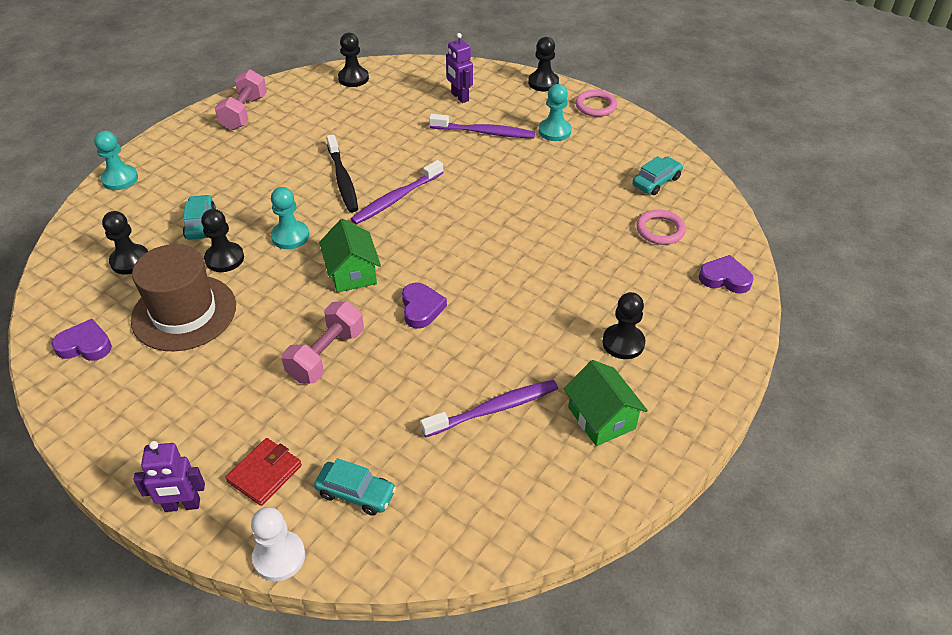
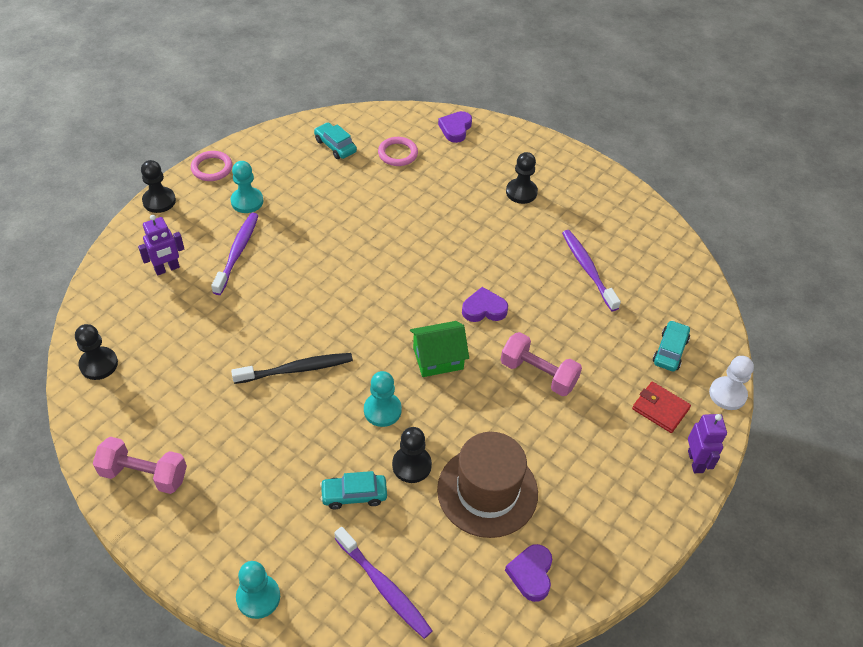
camera: 90 degrees left, 5 degrees up
(130, 261) = (409, 556): black pawn -> none
(396, 199) = (334, 325): purple toothbrush -> purple toothbrush (384, 587)
(601, 418) = (591, 213): green house -> none

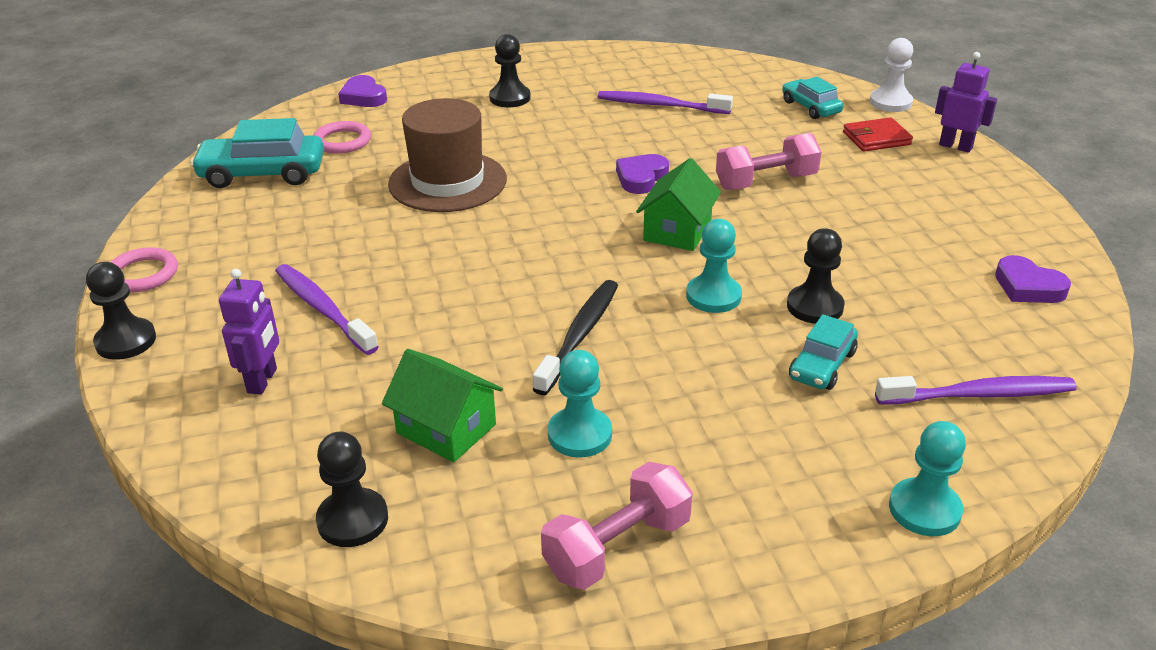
camera: 50 degrees left, 15 degrees down
(182, 359) = (446, 429): none -> green house
(247, 201) = (247, 268): turquoise pawn -> turquoise pawn (579, 434)
(335, 146) = (262, 174): turquoise car -> turquoise car, size x1.66
(487, 491) = (895, 271): brown hat -> brown hat (447, 182)

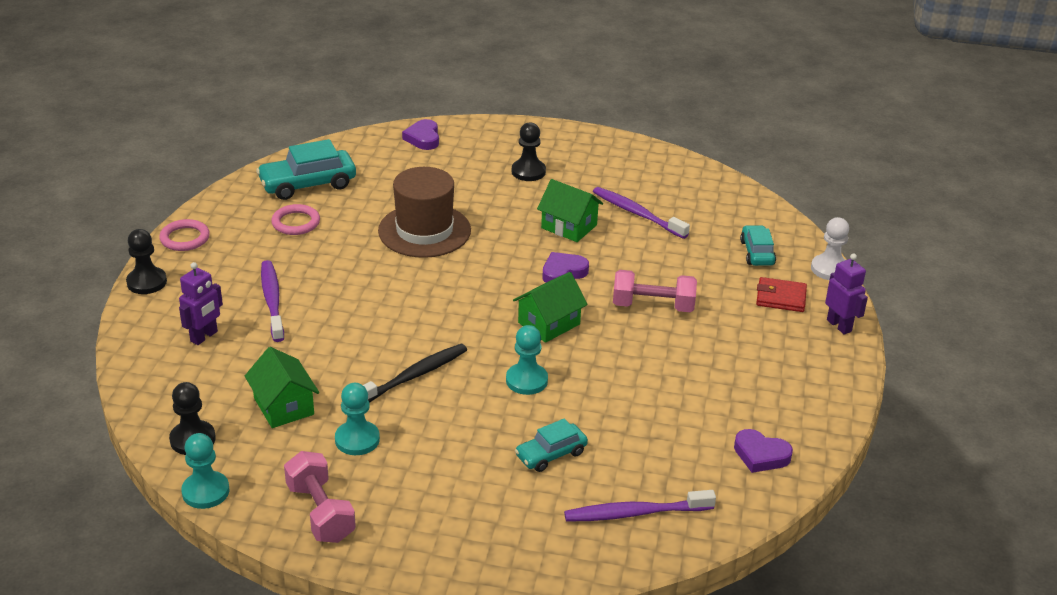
camera: 25 degrees right, 0 degrees up
(262, 174) = (308, 184): turquoise car -> turquoise car turned 45 degrees counterclockwise
(342, 141) = (379, 173): pink ring -> pink ring (296, 223)
(603, 135) = (569, 226): none -> green house
(617, 547) = (320, 512): pink dumbbell -> pink dumbbell turned 75 degrees clockwise
(814, 307) = (588, 413): black pawn -> none
(924, 509) = (520, 565): turquoise pawn -> turquoise pawn (205, 491)
(979, 395) = (635, 513): purple toothbrush -> purple toothbrush turned 150 degrees clockwise
(1028, 287) = (761, 455): purple heart -> purple heart turned 45 degrees counterclockwise

